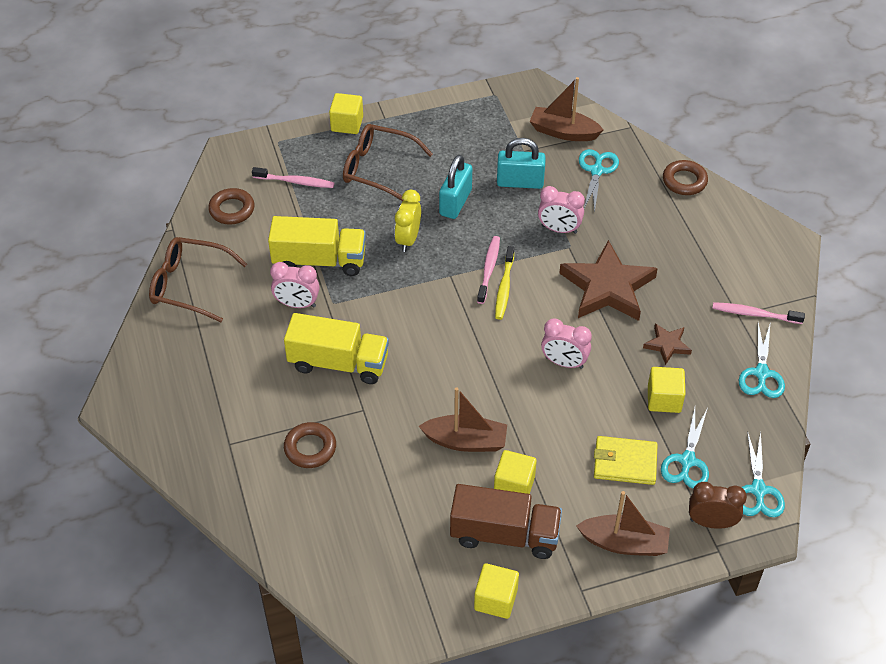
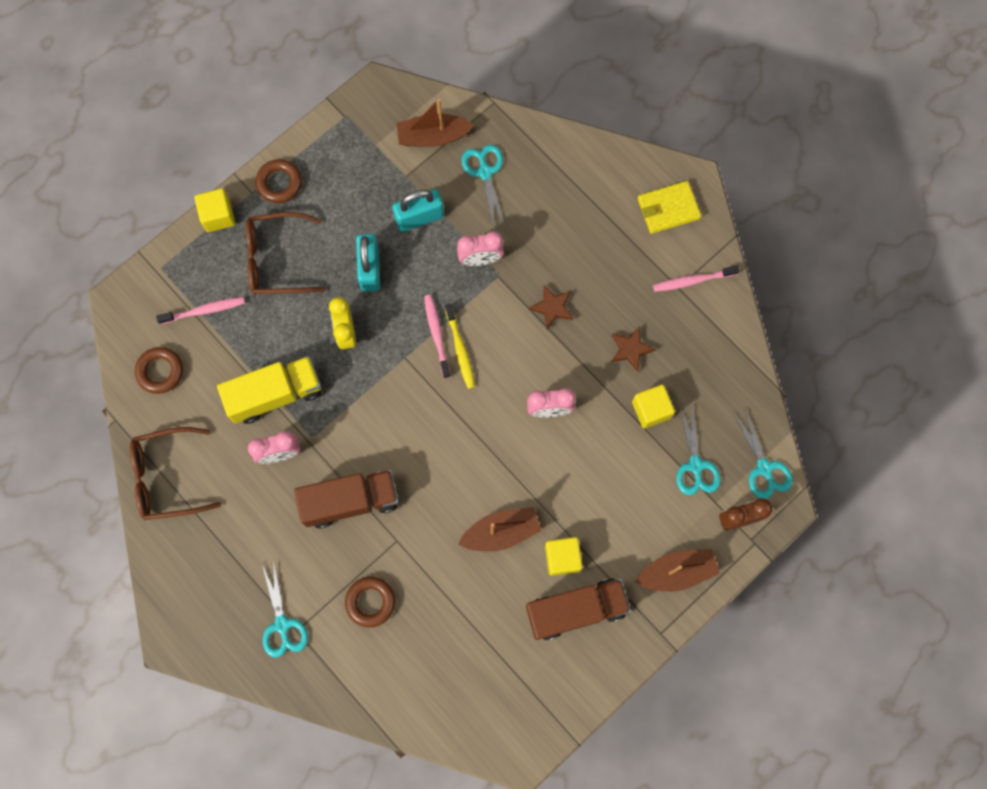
camera: 25 degrees left, 25 degrees up
(338, 363) = (350, 501): yellow truck -> brown truck
(495, 599) = (596, 675): yellow cube -> none
(607, 287) = (552, 307): brown star -> brown star, size x0.48
(624, 462) = (644, 491): yellow wallet -> yellow wallet (668, 209)
(684, 181) = (571, 150): brown ring -> brown ring (279, 183)
(761, 373) = (722, 344): turquoise scissors -> turquoise scissors (282, 625)

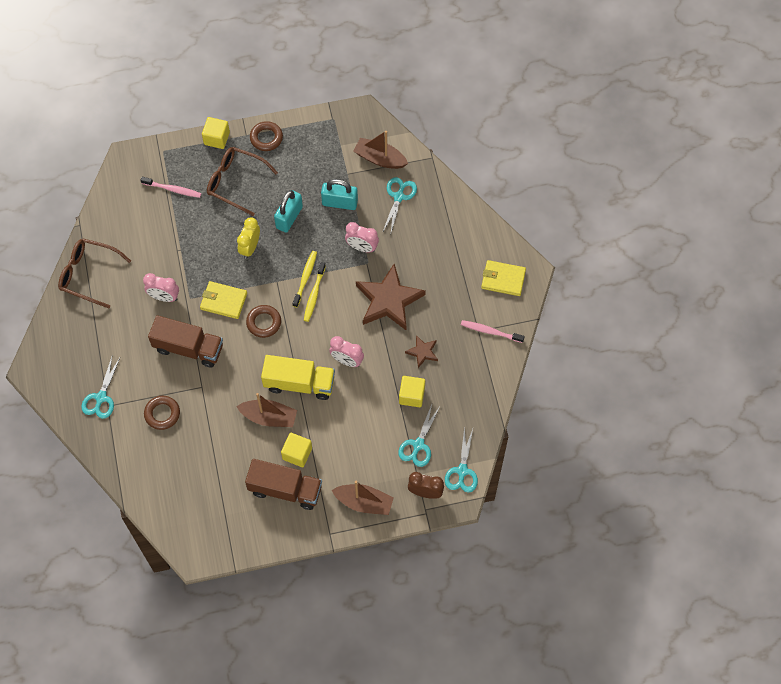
camera: 30 degrees right, 10 degrees down
(160, 371) = (124, 211): brown ring -> brown ring (264, 323)
(275, 394) = (184, 261): yellow truck -> yellow truck (299, 383)
(356, 418) = (223, 301): none -> yellow wallet
(436, 334) = (305, 278): pink toothbrush -> yellow toothbrush
(552, 307) = (388, 300): brown star -> brown star, size x2.10

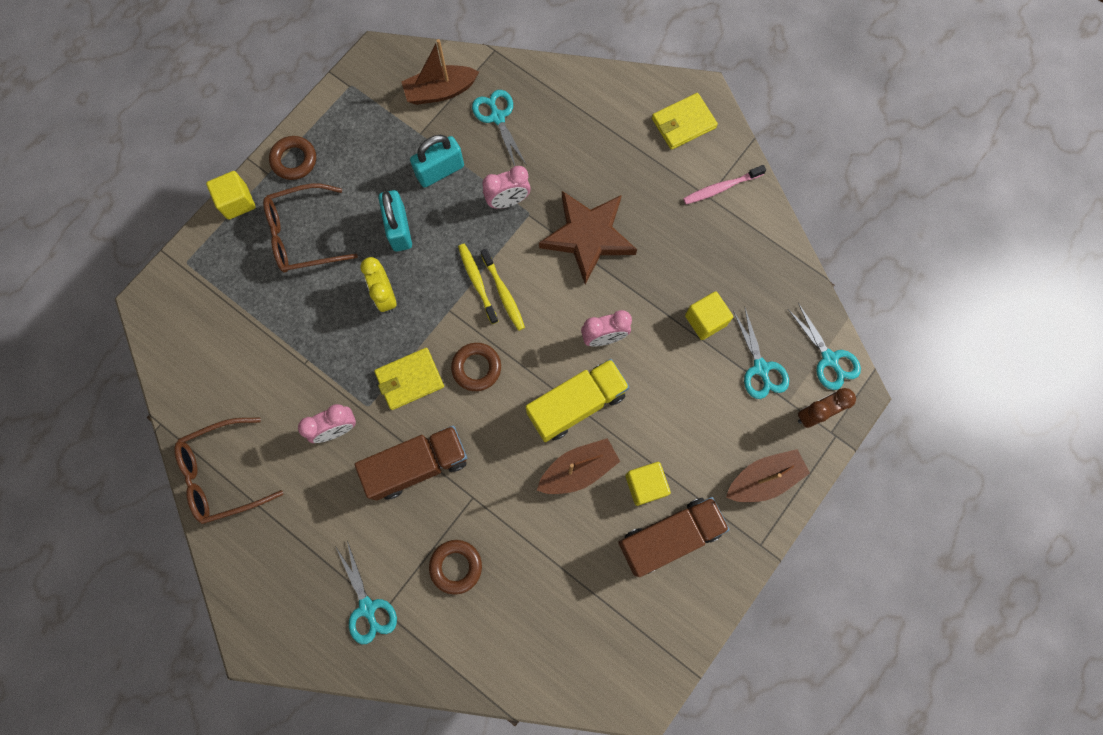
camera: 40 degrees left, 10 degrees up
(173, 189) = (237, 297): pink toothbrush -> none
(422, 352) = (673, 264): brown star -> none

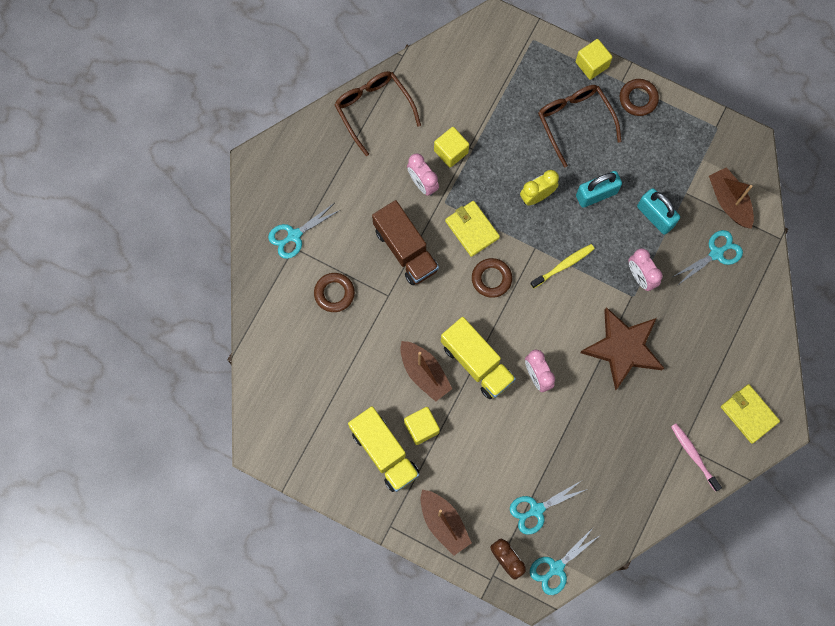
camera: 80 degrees right, 0 degrees up
(503, 293) = (558, 288): yellow toothbrush -> none
(669, 536) = (384, 452): brown truck -> yellow truck
(705, 320) = (569, 457): yellow cube -> yellow cube (451, 151)

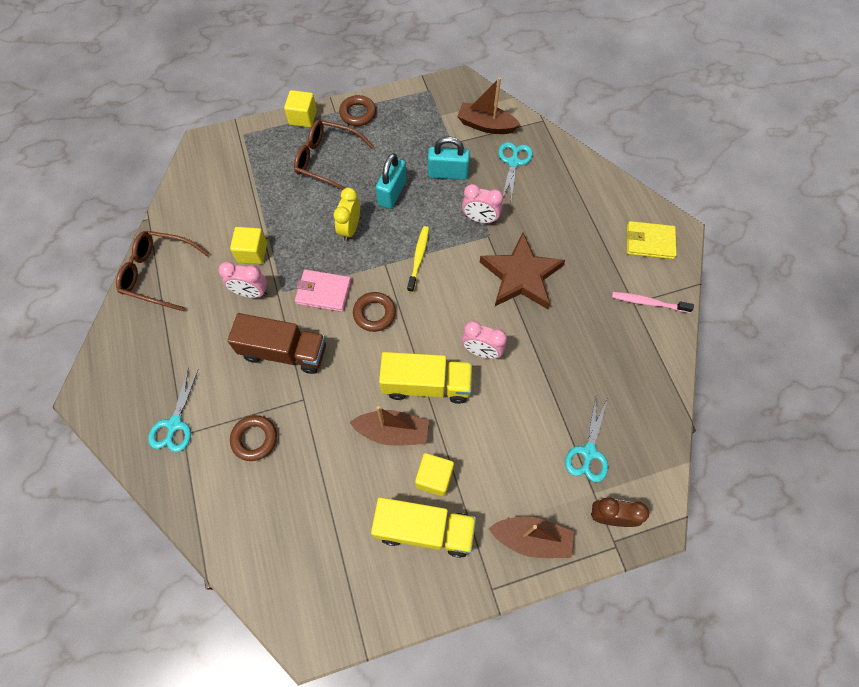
camera: 45 degrees left, 10 degrees down
(472, 229) = (323, 292): yellow wallet -> pink wallet
(556, 567) = (651, 483): turquoise scissors -> none

